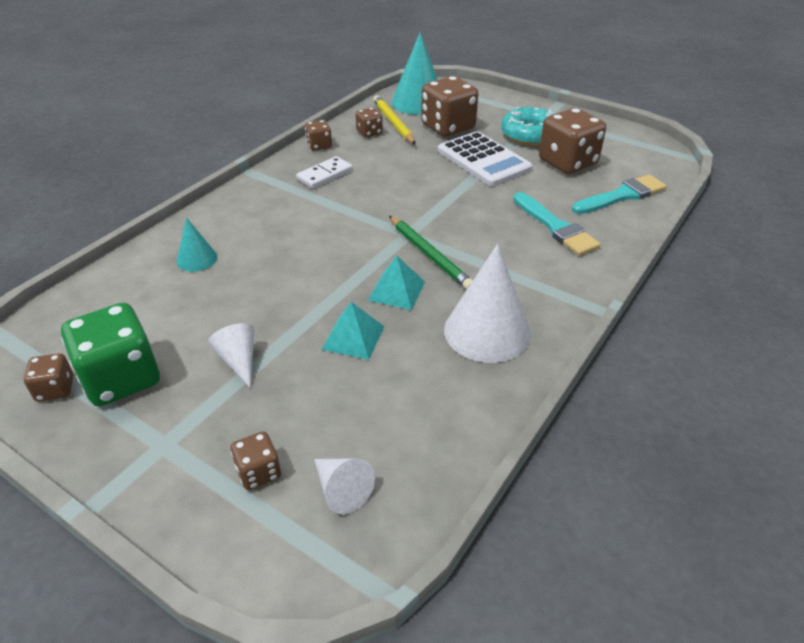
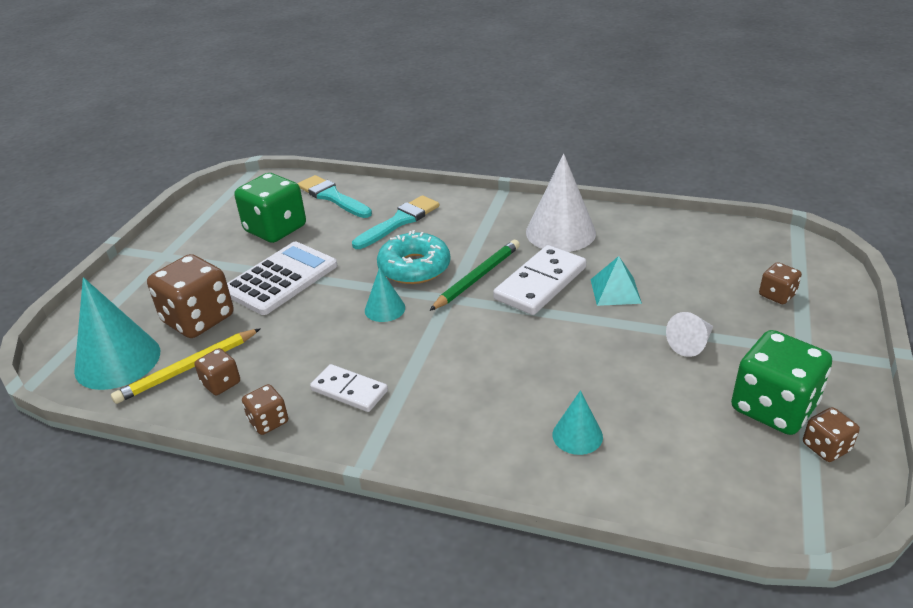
camera: 105 degrees left, 5 degrees down
(342, 490) = (753, 258): white cone -> none
(396, 291) = (540, 283): turquoise pyramid -> white domino
(411, 200) = (385, 309): none -> turquoise cone
(530, 135) = (214, 258): turquoise donut -> turquoise donut (414, 267)
(567, 162) = (275, 229): brown dice -> green dice

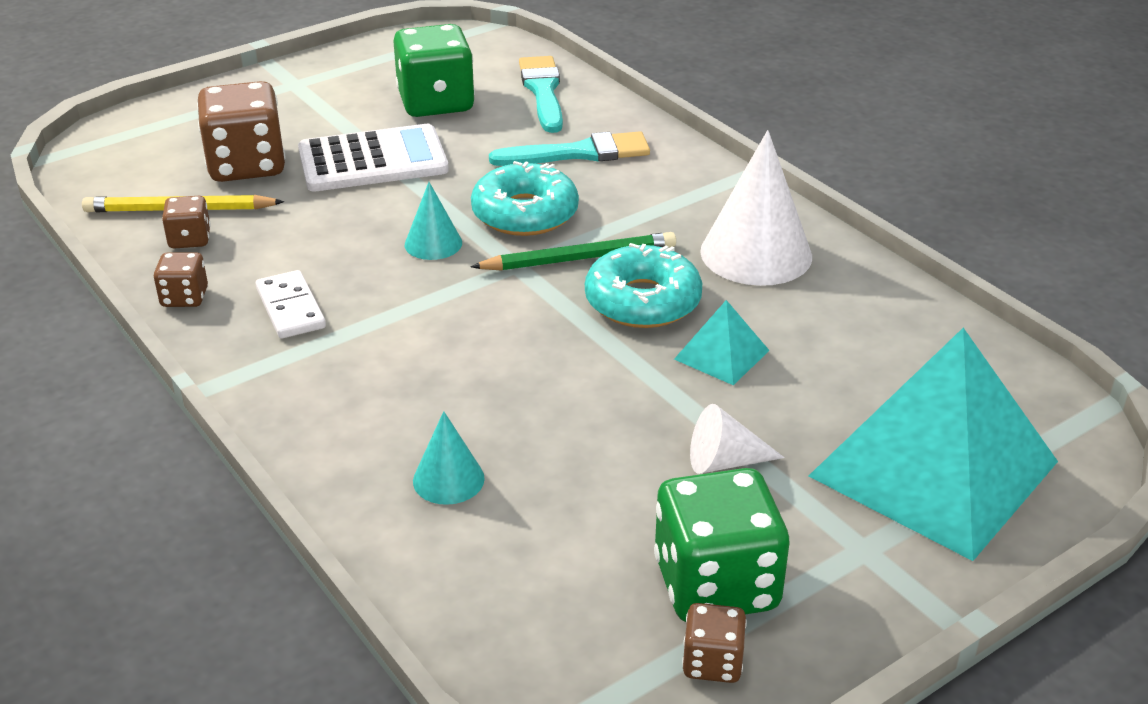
camera: 35 degrees right, 0 degrees up
(117, 361) = (133, 172): turquoise cone -> none
(540, 283) = (642, 301): white domino -> turquoise donut
(777, 295) = (934, 469): brown dice -> turquoise pyramid

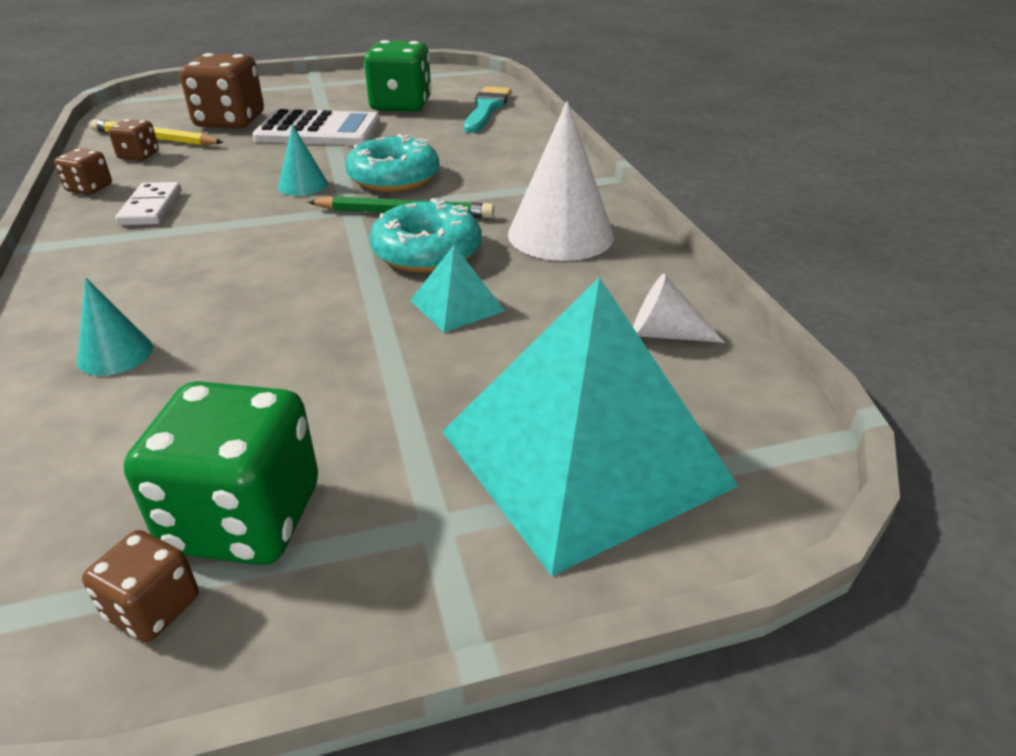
camera: 20 degrees right, 0 degrees up
(579, 153) = (476, 147): turquoise brush -> none
(725, 461) = (371, 397): white cone -> white cone (665, 334)

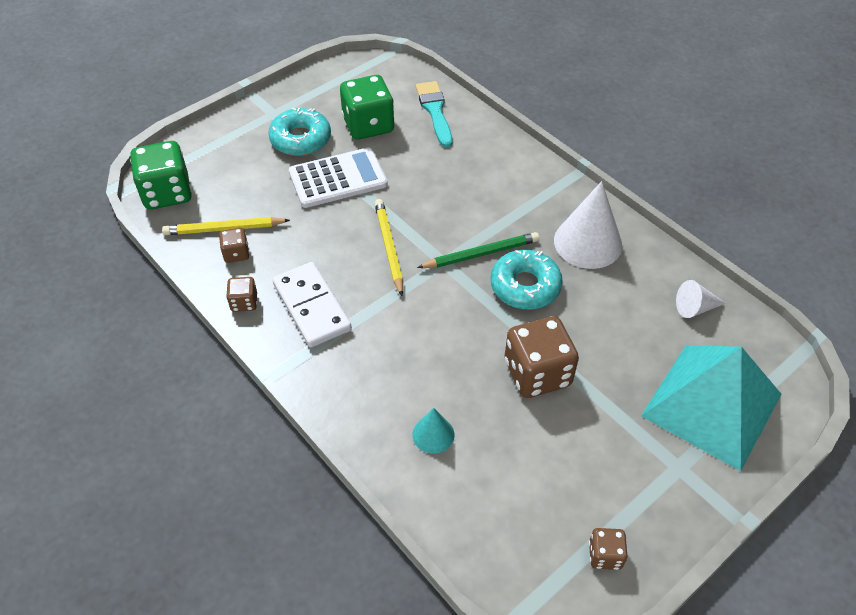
camera: 25 degrees left, 15 degrees up
(151, 207) = (312, 307): white domino -> white domino, size x1.59
(230, 121) = (258, 188): brown dice -> brown dice (537, 373)
(244, 519) = (599, 500): green dice -> green dice (167, 193)
(303, 185) = (389, 247): turquoise cone -> yellow pencil
(394, 177) = (441, 218): turquoise donut -> turquoise donut (300, 139)
(457, 305) = (578, 326): turquoise pyramid -> none

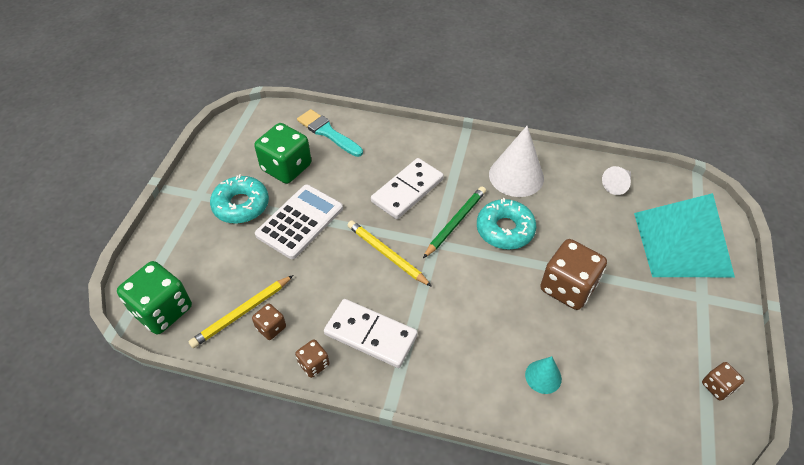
camera: 35 degrees left, 0 degrees up
(462, 201) = (407, 191): none -> white domino

